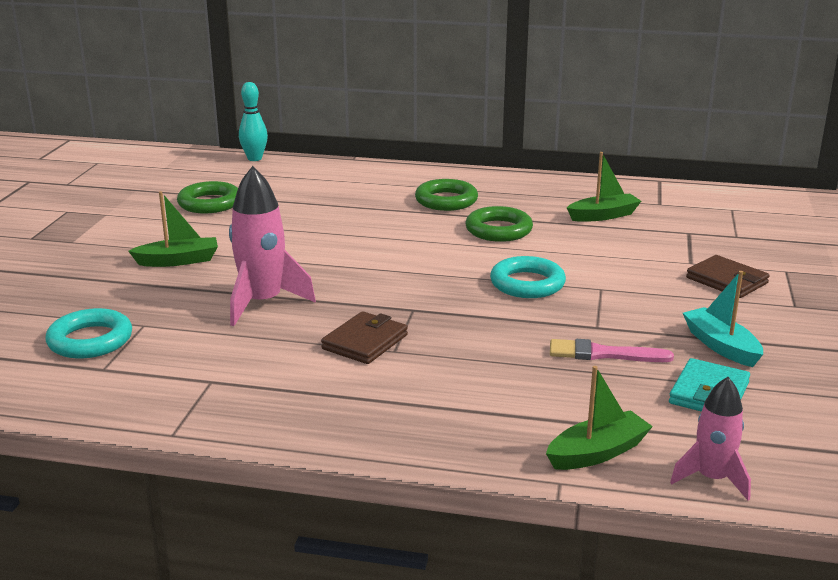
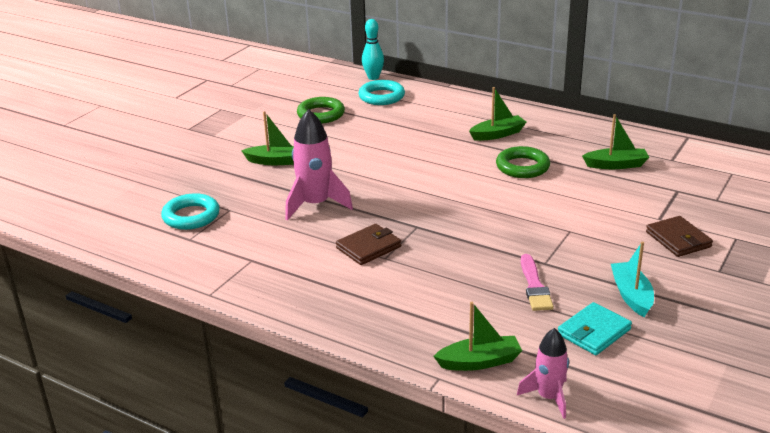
camera: 20 degrees right, 5 degrees up
(446, 200) = (497, 134): green ring -> green boat
(527, 284) = (515, 218): turquoise ring -> turquoise ring (381, 97)
(603, 354) = (534, 286): pink brush -> pink brush turned 120 degrees counterclockwise

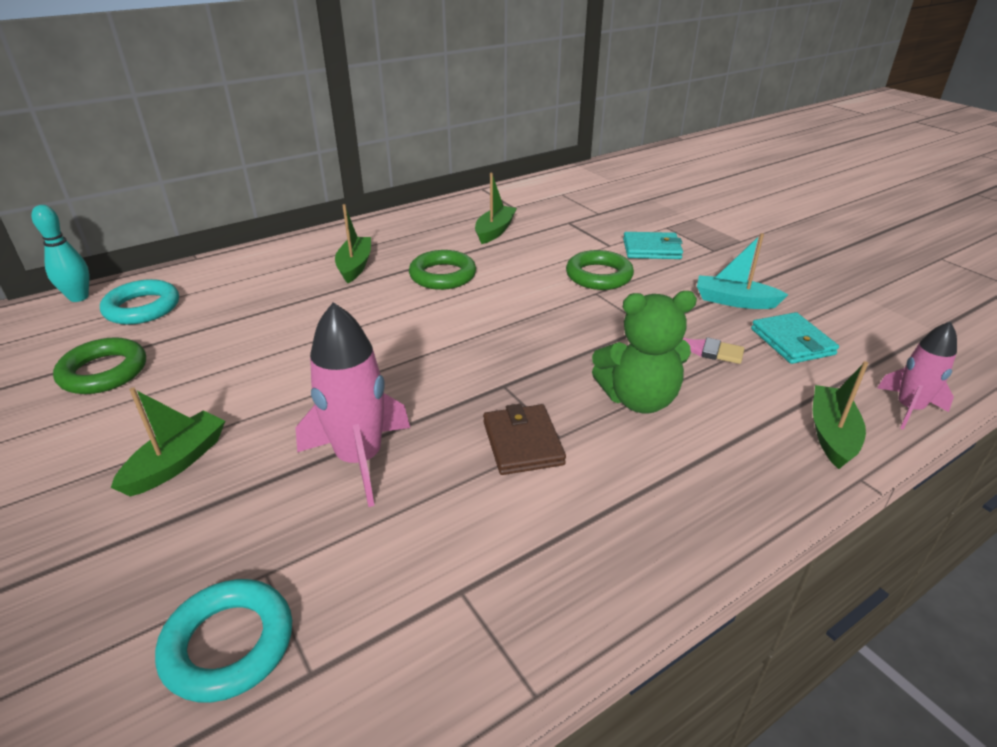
camera: 65 degrees left, 5 degrees up
(448, 277) = (638, 399): none -> green teddy bear
(598, 226) = (599, 276): none -> green ring
(678, 239) = (651, 249): brown wallet -> turquoise wallet

